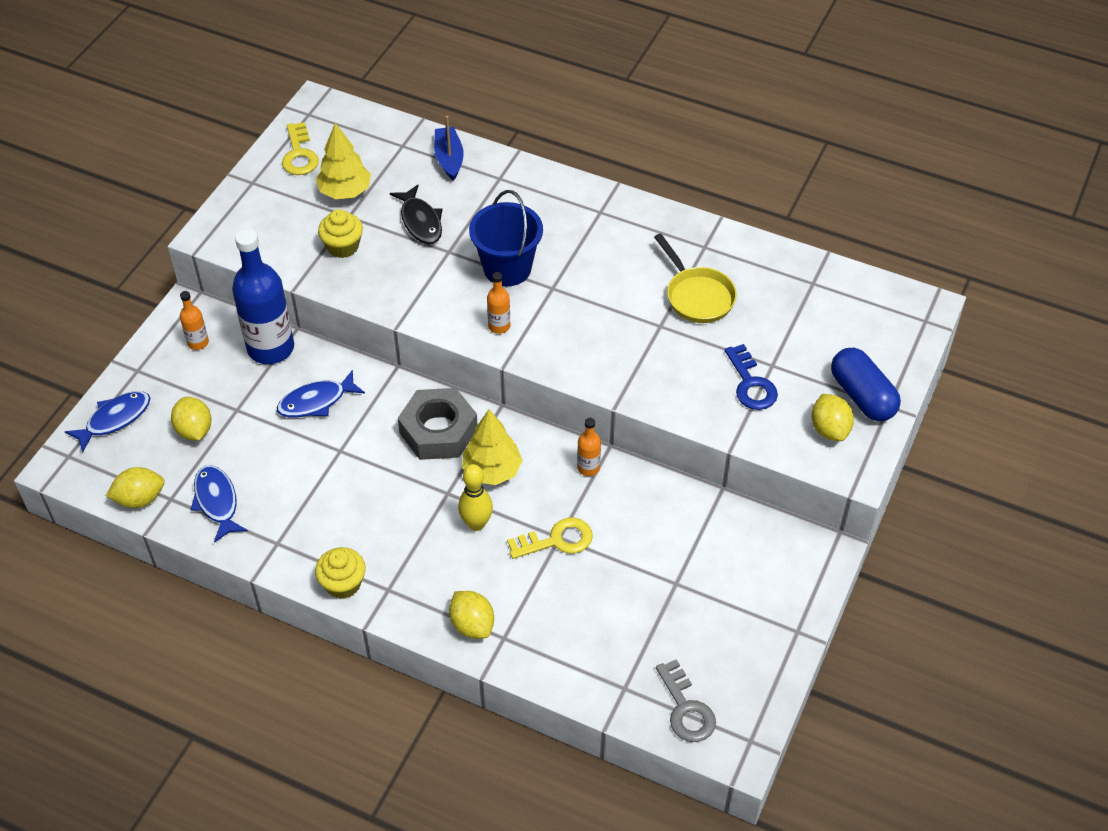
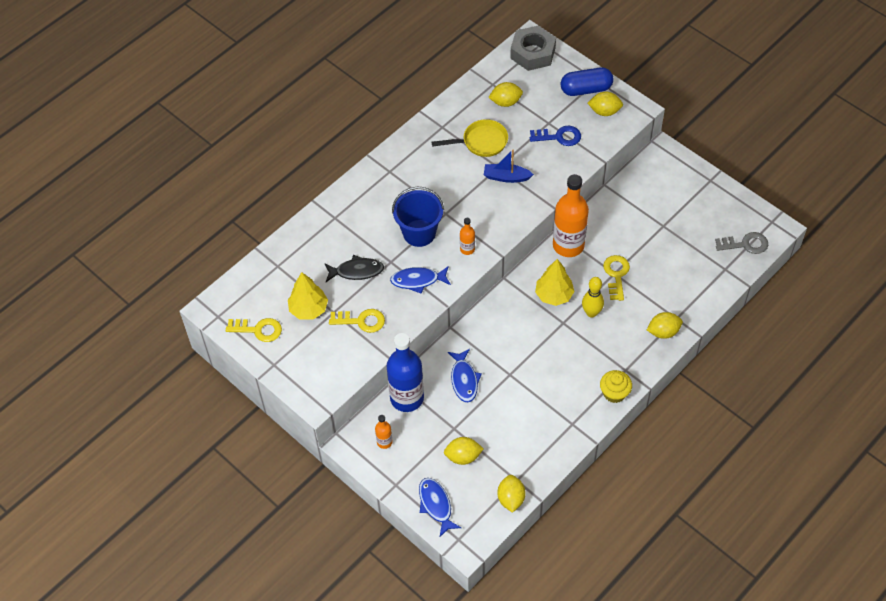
camera: 70 degrees left, 5 degrees up
(217, 502) = (528, 452): blue fish -> blue fish (418, 280)
(343, 246) = (361, 321): yellow cupcake -> yellow key
(438, 431) = (513, 316): grey nut -> grey nut (532, 53)
(449, 159) = (303, 241): blue boat -> blue boat (506, 177)
(588, 468) = (568, 245): orange bottle -> orange bottle, size x2.21
(786, 305) = (505, 102): none -> yellow lemon

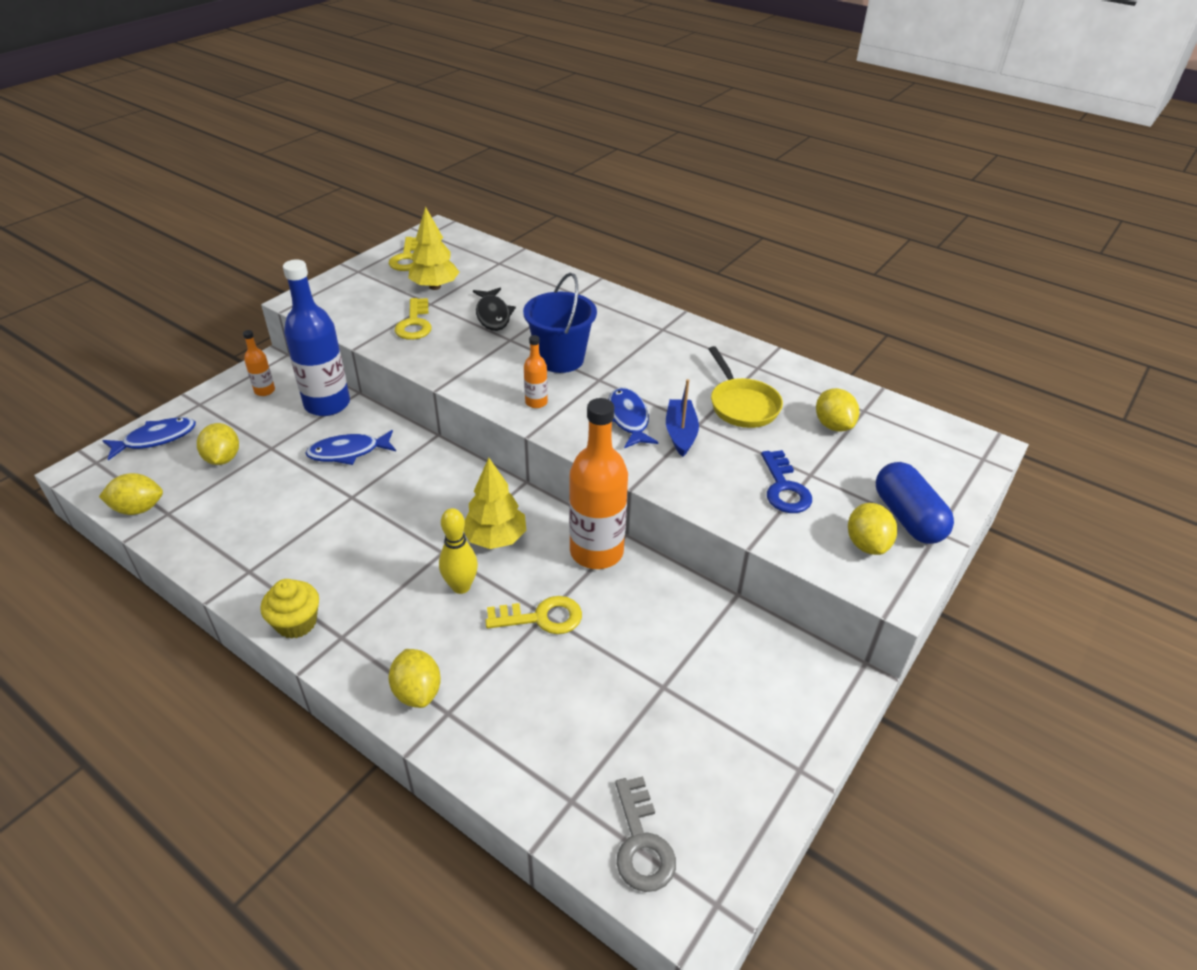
camera: 80 degrees right, 15 degrees down
(418, 280) = (479, 363): blue fish -> blue fish (628, 419)
(532, 53) = (955, 450): grey nut -> none

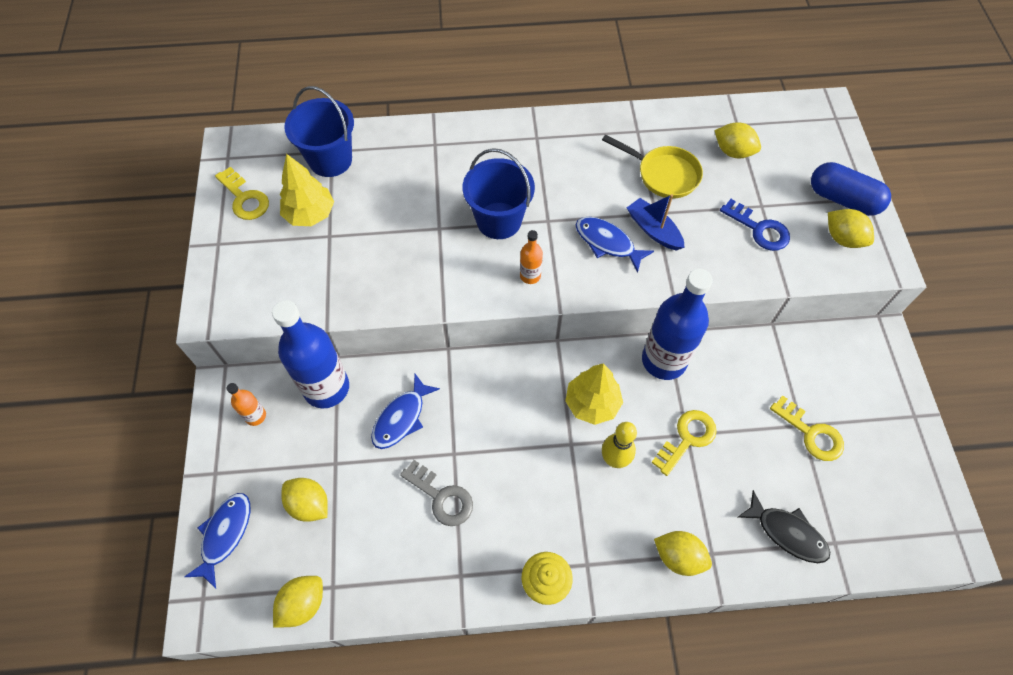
camera: 40 degrees left, 20 degrees up
(414, 323) = (343, 266): yellow key -> yellow key (811, 433)
(491, 267) = (330, 160): none -> blue bucket
(493, 315) = (395, 212): black fish -> black fish (787, 532)
(596, 552) = (664, 360): orange bottle -> blue bottle
(641, 843) = (891, 532): grey key -> grey key (441, 497)

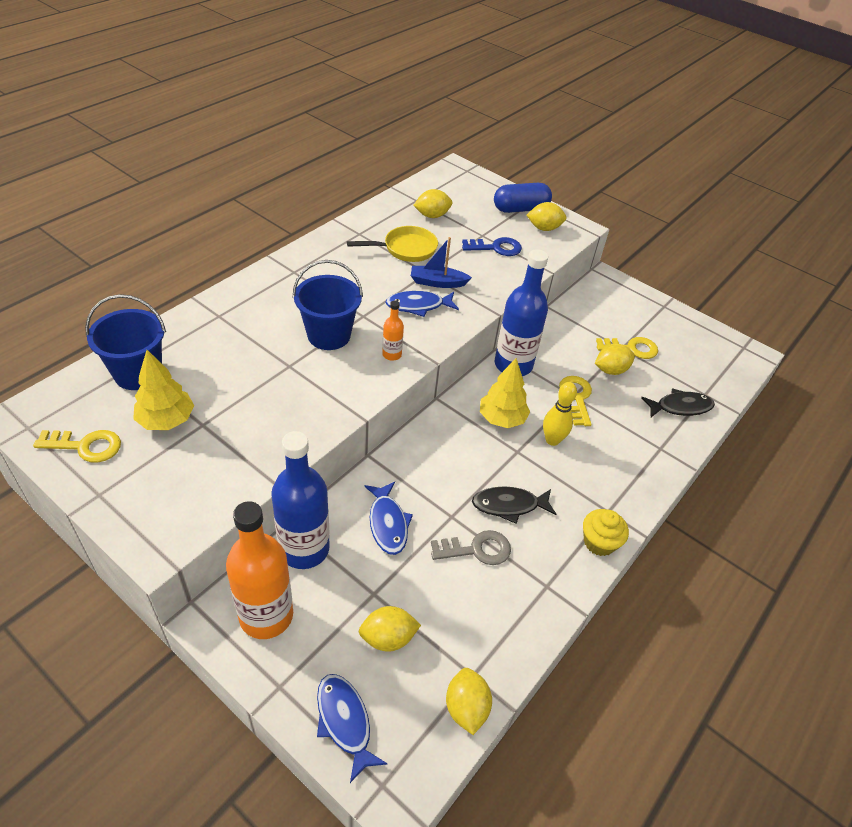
camera: 50 degrees left, 15 degrees down
(255, 416) = (266, 615): orange bottle -> orange bottle, size x2.21
(508, 484) = (509, 505): none -> black fish
(679, 557) = (648, 464): yellow lemon -> yellow lemon (611, 370)

